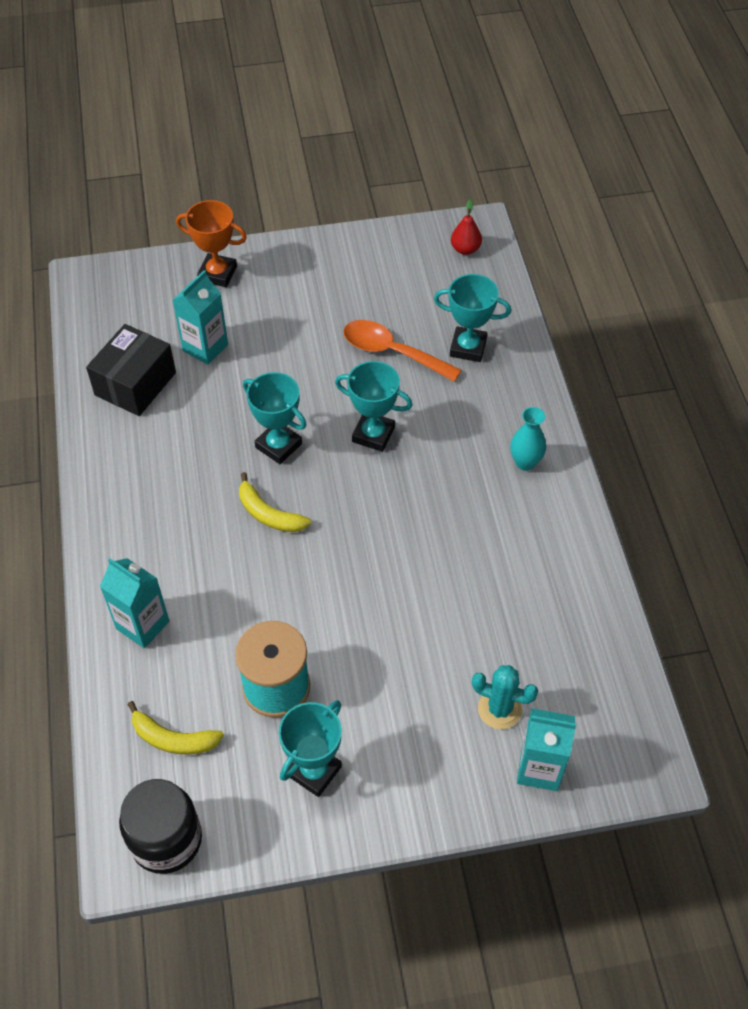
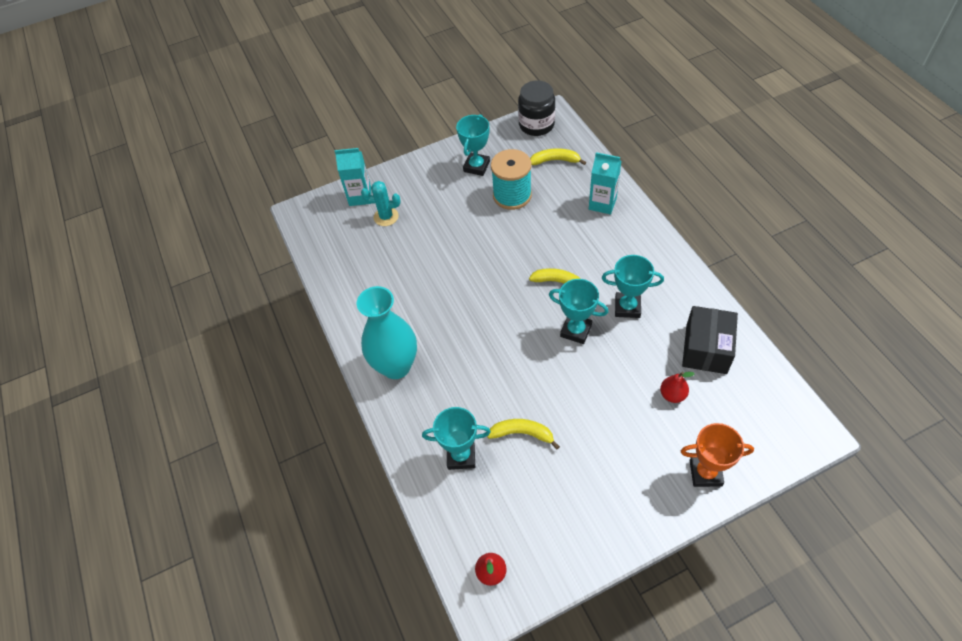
camera: 170 degrees right, 0 degrees up
(205, 347) = (672, 395): turquoise carton -> red pear
(373, 434) = (511, 358): turquoise trophy -> turquoise trophy (627, 307)
(392, 352) = (522, 433): orange spoon -> yellow banana
(525, 462) = (396, 366): turquoise vase -> turquoise vase, size x2.01

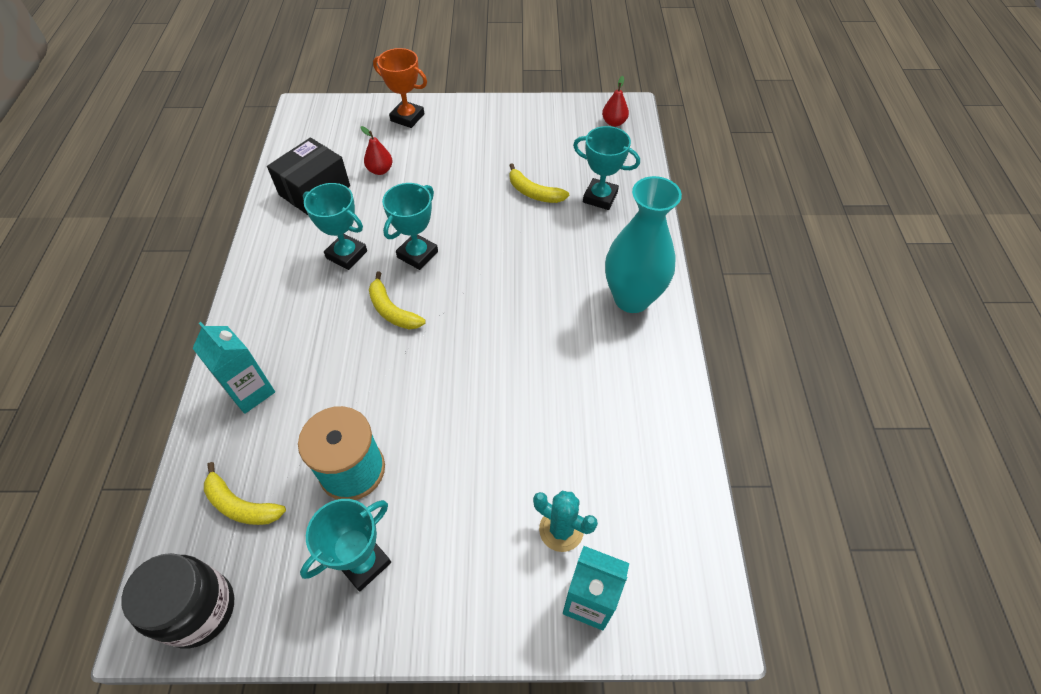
camera: 160 degrees left, 0 degrees up
(576, 331) = (417, 254): turquoise trophy -> turquoise trophy turned 75 degrees clockwise

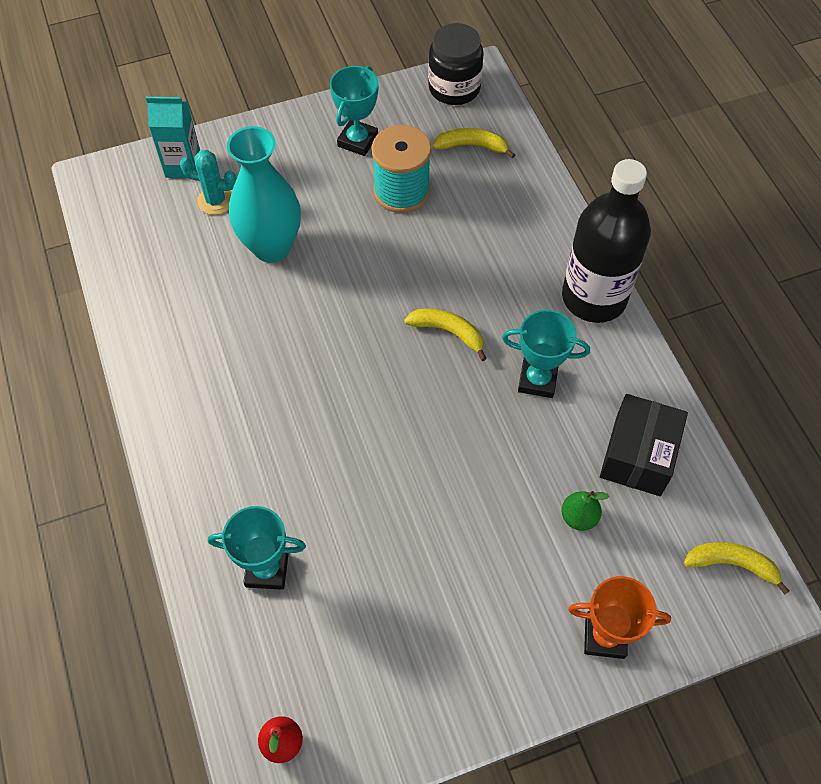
camera: 160 degrees right, 5 degrees up
(251, 392) = (528, 220): turquoise carton -> none
(253, 302) = (594, 297): none -> black bottle
(380, 170) = (579, 517): red pear -> green pear
(417, 254) = (458, 406): turquoise trophy -> none
(534, 193) = (358, 547): yellow banana -> yellow banana (731, 564)
(632, 298) = (196, 427): turquoise vase -> turquoise vase (271, 247)

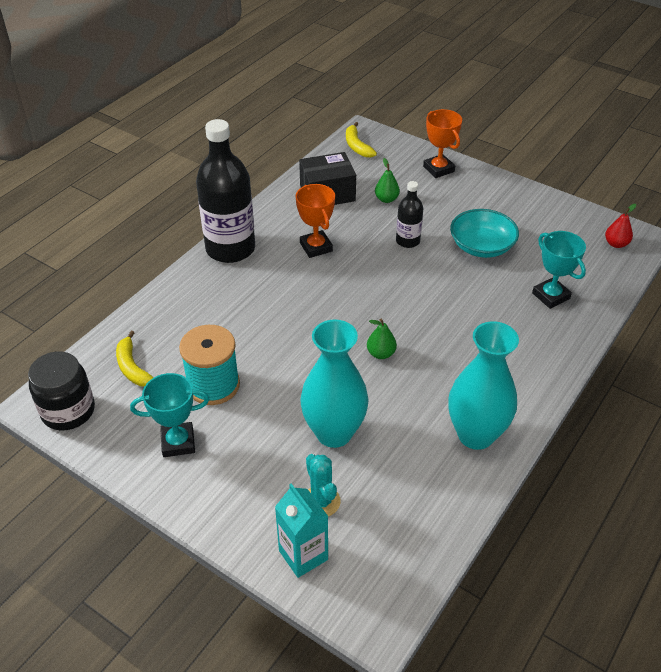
camera: 125 degrees left, 15 degrees down
(171, 350) = (475, 435): none -> turquoise vase
(328, 339) = (381, 353): none -> green pear
(406, 562) = (481, 246): none -> turquoise bowl
(448, 332) = (318, 300): yellow banana -> none
(478, 484) = (408, 241): none -> black bottle
(537, 380) = (316, 247): turquoise trophy -> orange trophy

